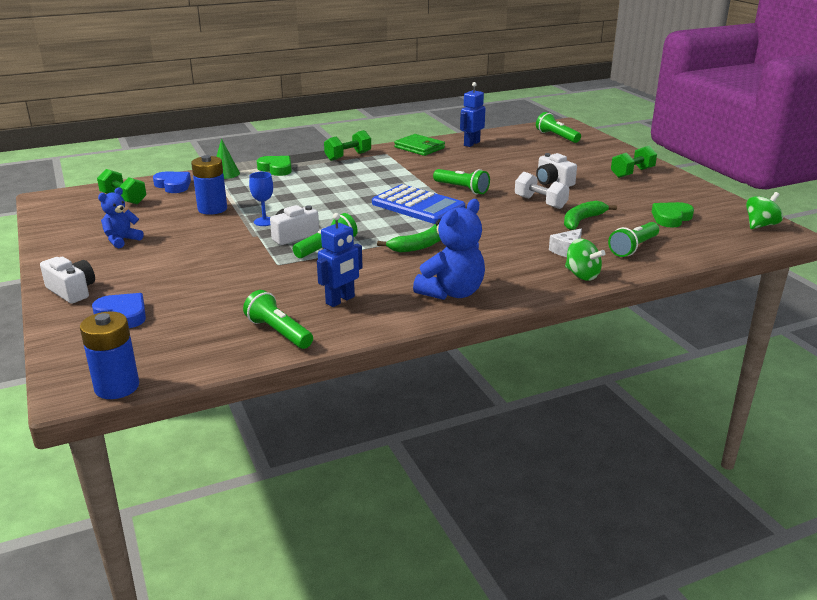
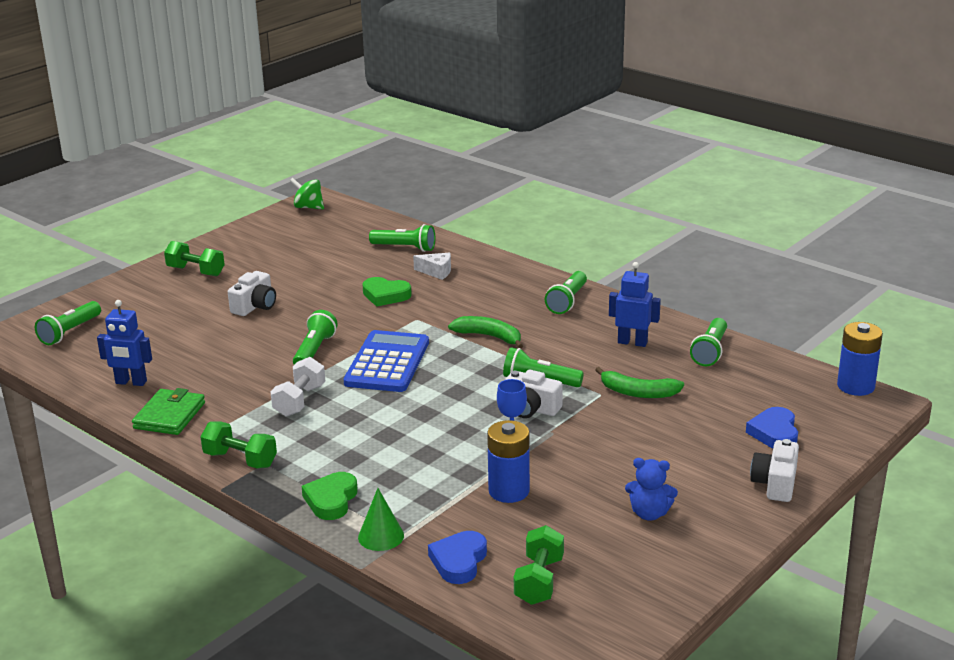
camera: 115 degrees left, 0 degrees up
(452, 293) = (567, 301): blue teddy bear -> green flashlight
(540, 202) = (325, 302): white dumbbell -> white dumbbell (299, 401)
(582, 221) = (359, 276): green banana -> green banana (638, 392)
(582, 275) = (481, 259): green spinning top -> none
(671, 218) = (319, 241): green heart -> green heart (385, 295)

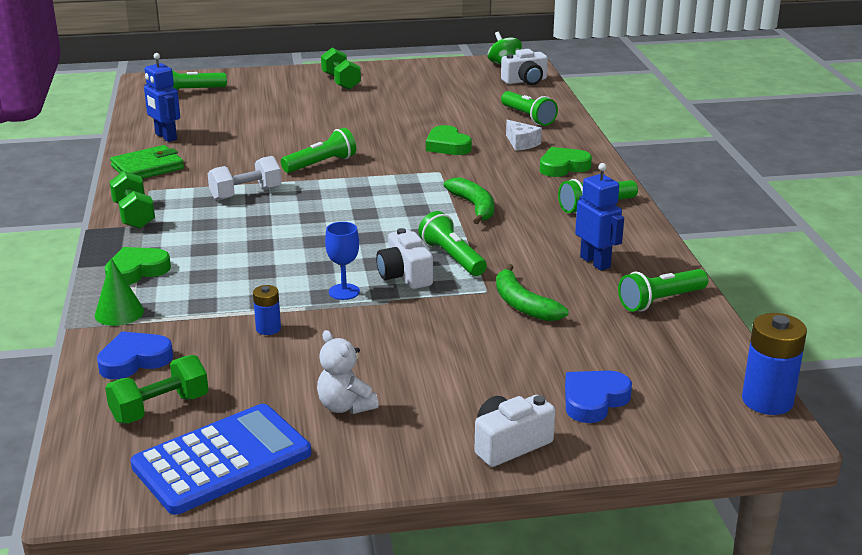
camera: 40 degrees right, 0 degrees up
(255, 306) = (337, 118): white camera -> white camera (525, 81)
(387, 363) = (357, 194): blue calculator -> blue calculator (222, 460)
(497, 279) = (563, 167): none -> green heart
(509, 491) = (268, 328): blue battery -> blue battery, size x0.55
(649, 513) = (345, 406): blue teddy bear -> white teddy bear

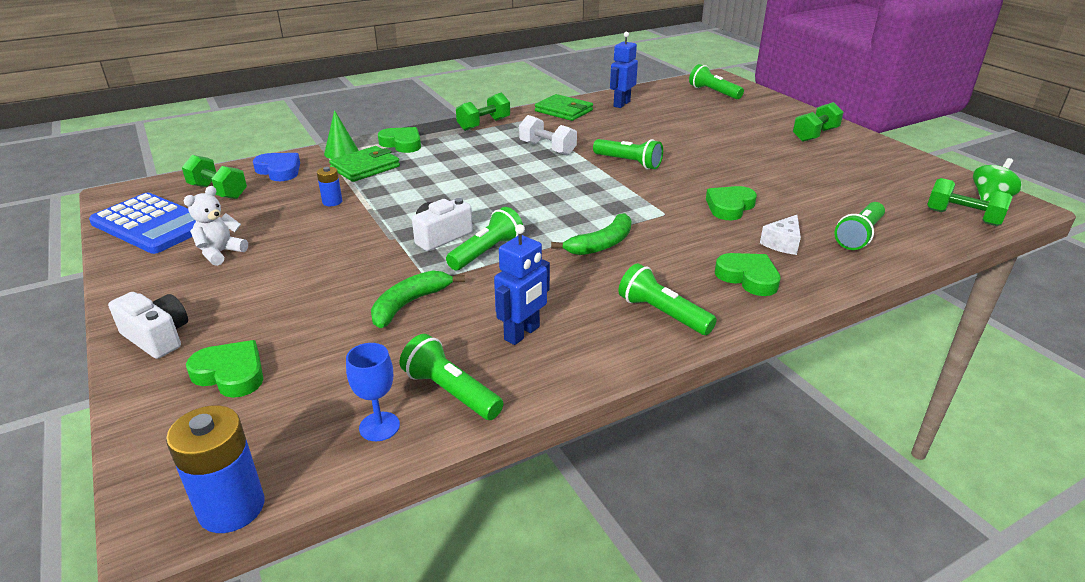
camera: 70 degrees right, 5 degrees up
(187, 300) = (365, 167): none -> green wallet
(344, 292) = (400, 217): blue goblet -> blue goblet (379, 426)
(525, 81) = (962, 217): white camera -> green dumbbell
(594, 400) = (231, 374): blue heart -> green heart

